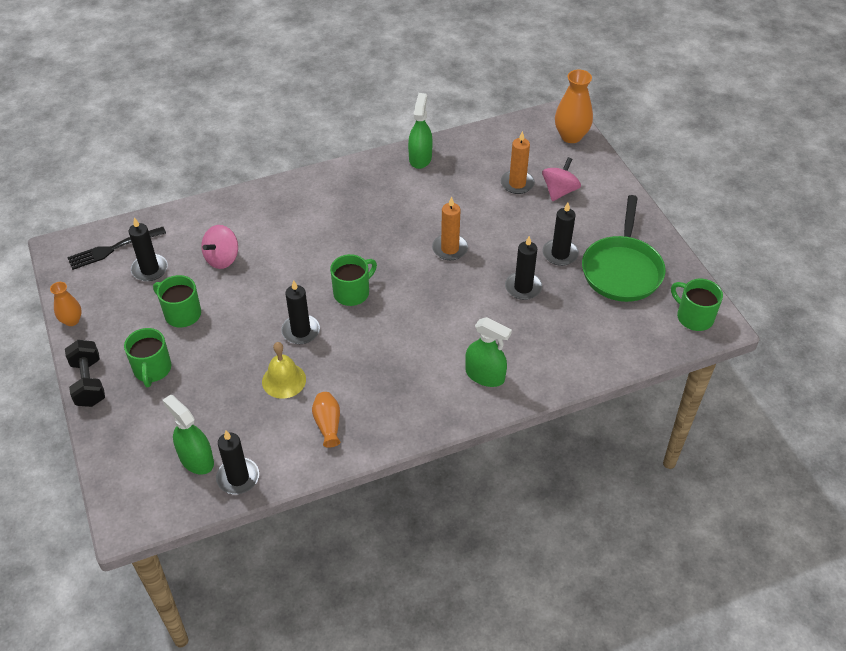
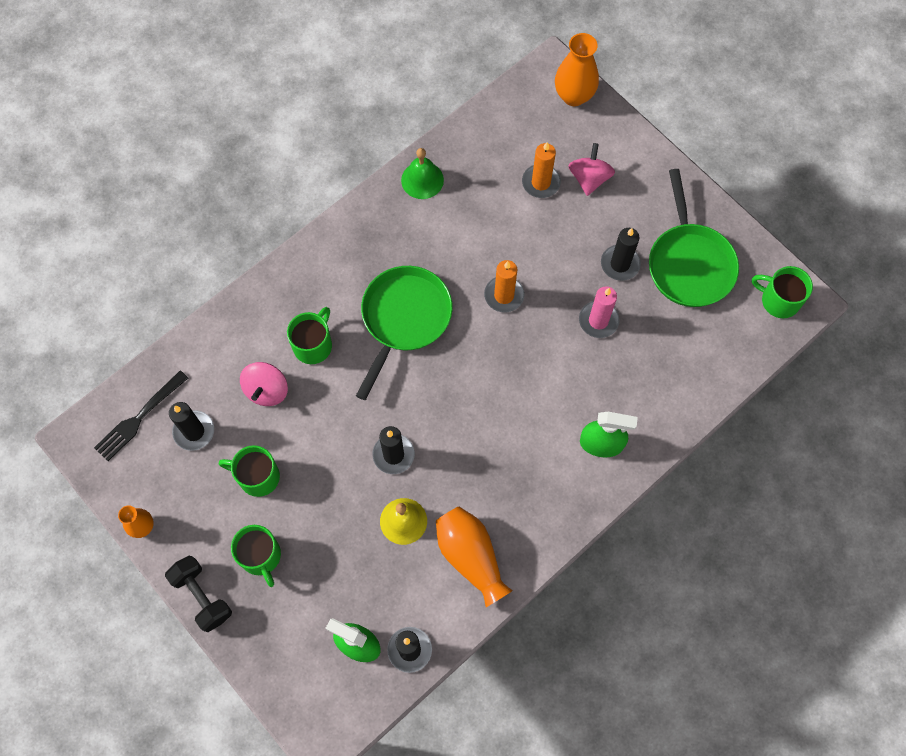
camera: 20 degrees left, 20 degrees up
(328, 424) = (470, 557): orange vase -> orange vase, size x1.70
(352, 292) = (426, 387): green mug -> green mug (313, 345)
(358, 242) = (404, 319): none -> green pan
(420, 158) = (422, 180): green spray bottle -> green bell
(523, 287) = (598, 320): black candle -> pink candle

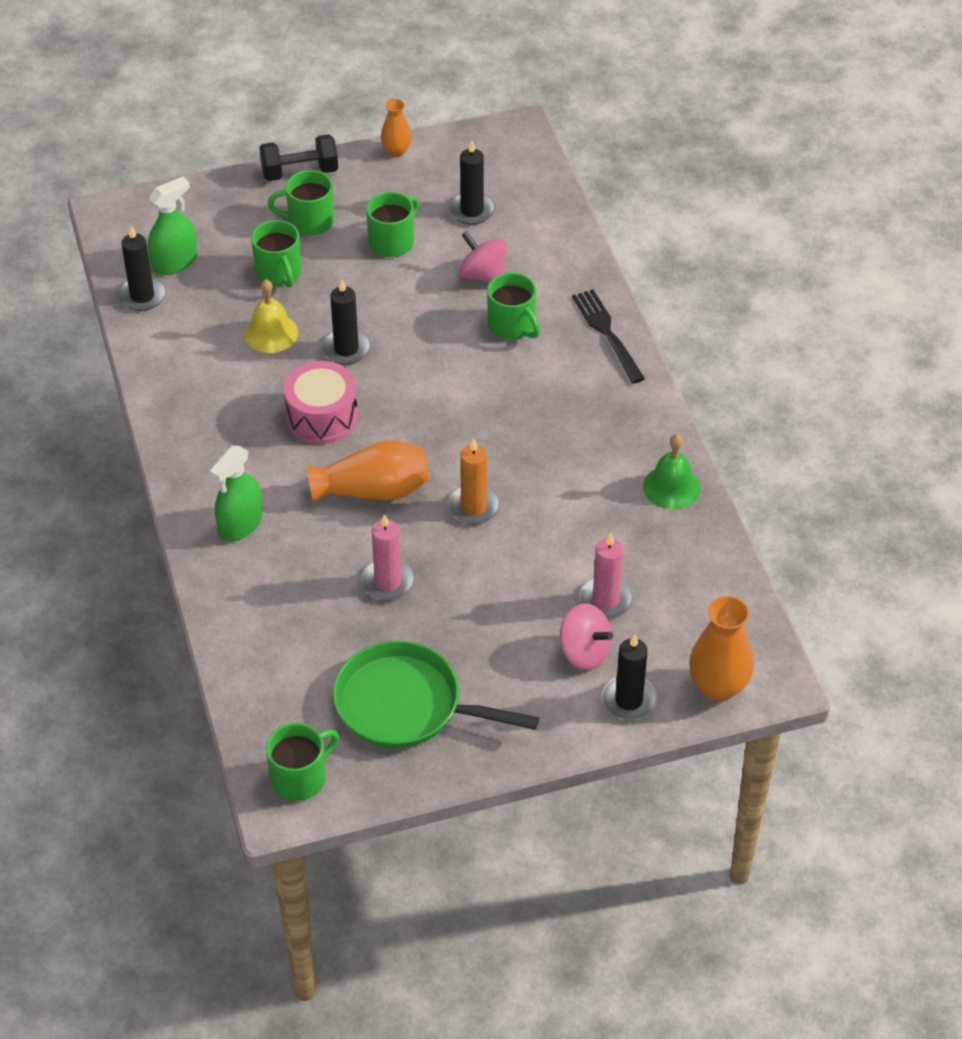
camera: 115 degrees right, 20 degrees down
(139, 418) = (512, 176): black fork -> black fork (607, 333)
(333, 550) = (279, 273): none -> green mug
(404, 319) = (497, 409): green pan -> none
(470, 557) = (197, 371): orange vase -> orange vase (373, 490)
(471, 438) = (322, 417): none -> pink drum
(541, 182) = (605, 600): orange candle -> pink candle
(620, 264) = (448, 634): black candle -> black candle (628, 700)

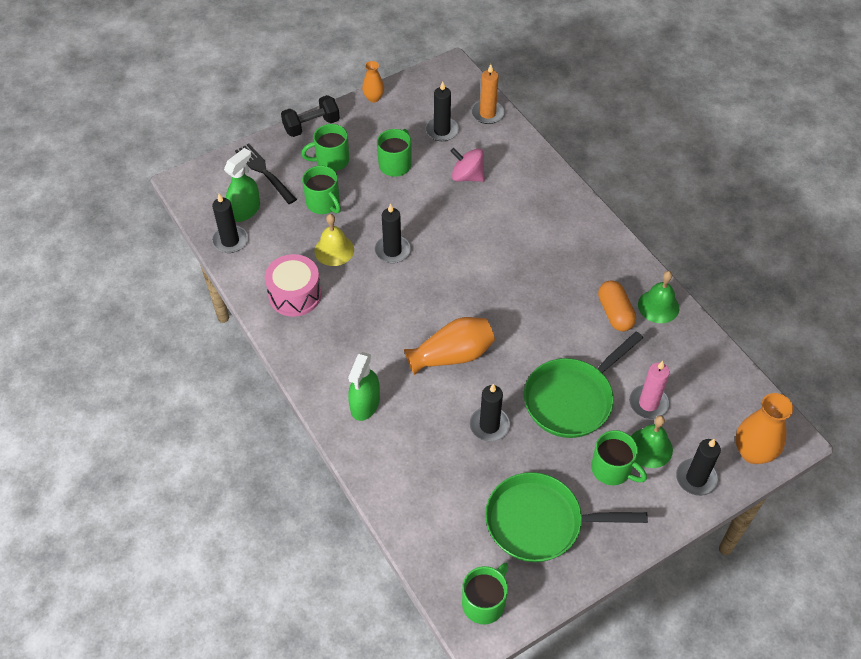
camera: 15 degrees left, 5 degrees up
(322, 417) = (394, 306): pink drum -> pink drum (295, 295)
(388, 582) = (489, 425): pink candle -> black candle
(473, 507) = (528, 352): orange candle -> orange candle (487, 114)
(508, 573) = (572, 398): none -> green pan
(512, 326) = (502, 209): green mug -> green mug (612, 469)
(584, 652) = (650, 448): pink spinning top -> green bell
(607, 333) = (569, 201): black fork -> black fork (264, 172)
(609, 483) = (615, 313): none -> orange capsule

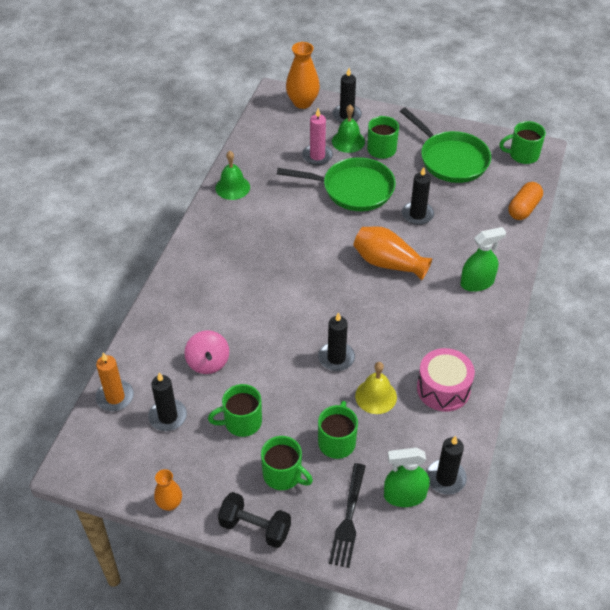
camera: 130 degrees left, 5 degrees down
(615, 313) = (261, 204): orange capsule -> orange capsule (523, 208)

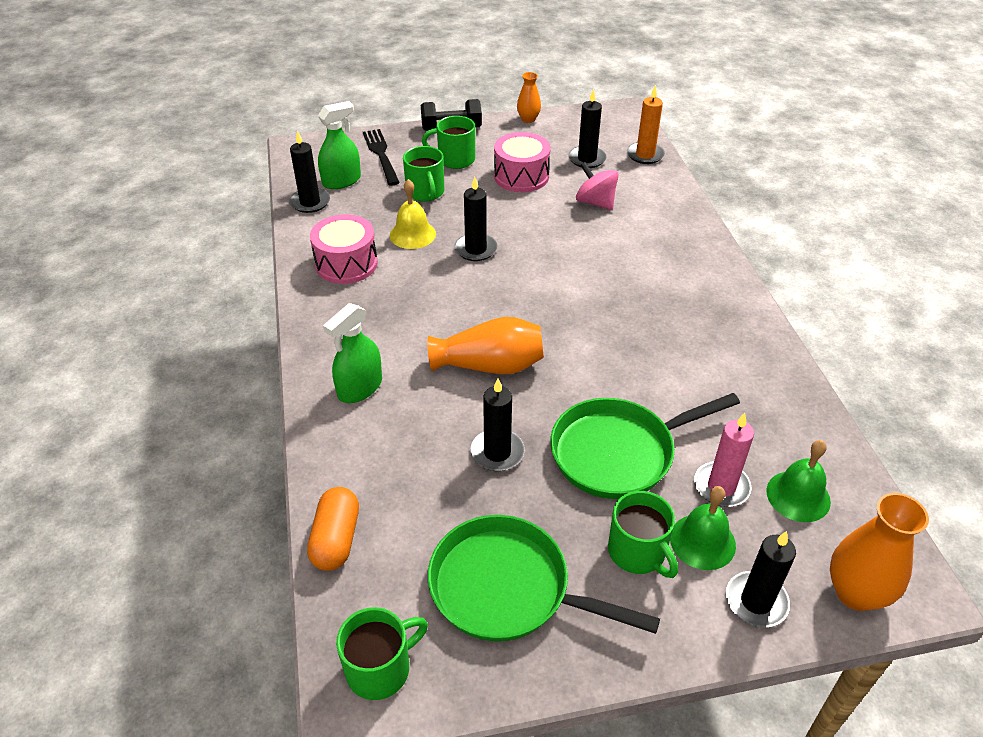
camera: 150 degrees right, 5 degrees down
(232, 187) = (777, 380): green bell -> green bell (798, 496)
(241, 422) = (521, 176): green mug -> pink drum

